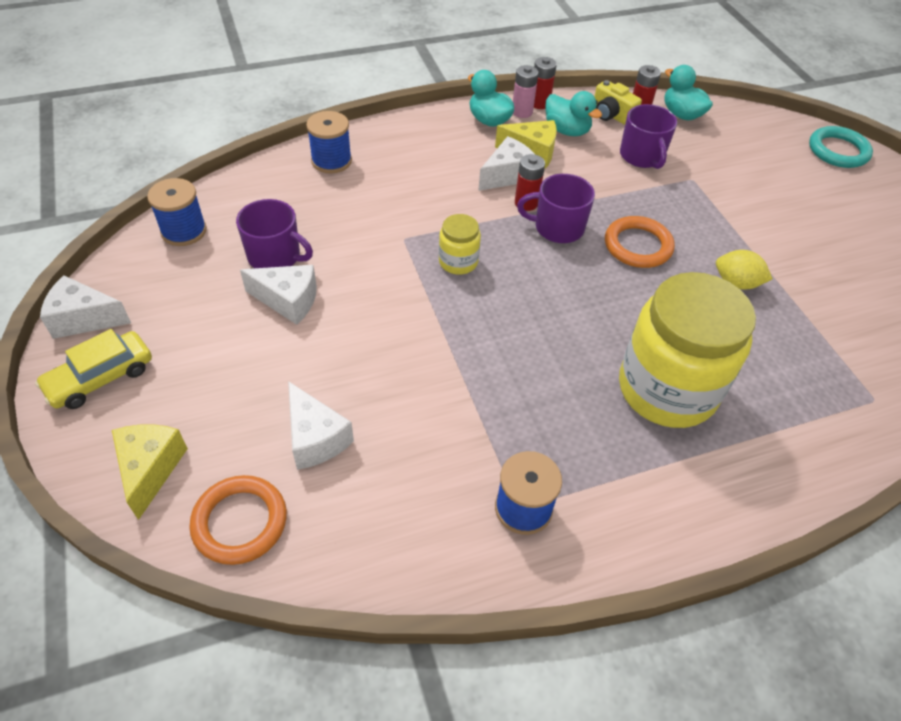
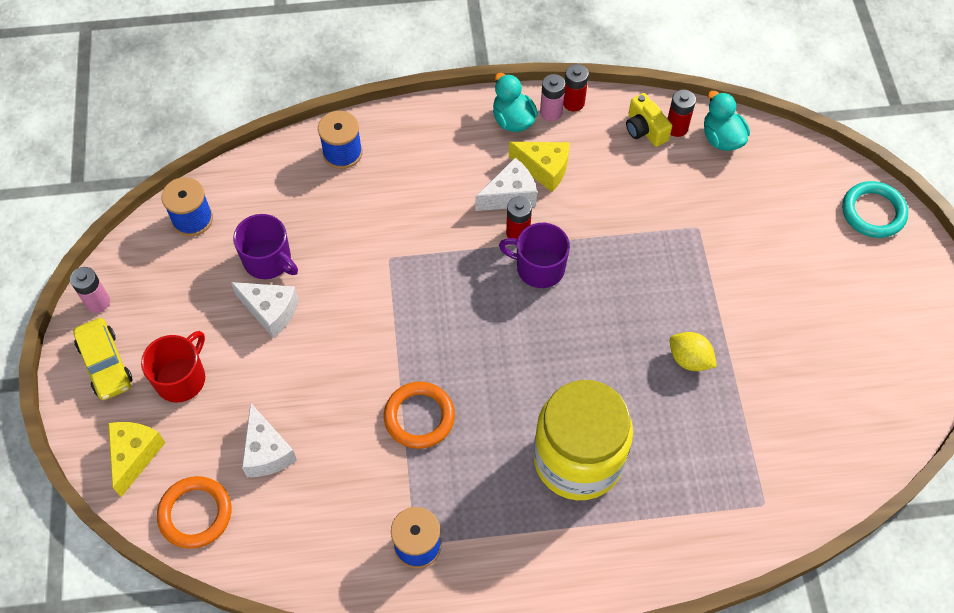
camera: 15 degrees right, 10 degrees up
(84, 319) = (98, 302): white cheese -> pink battery
(100, 378) = (105, 364): yellow car -> yellow car turned 90 degrees counterclockwise
(196, 379) = (181, 378): none -> red mug
(458, 262) = (432, 293): yellow jar -> none
(567, 130) = (590, 145): turquoise duck -> none
(637, 246) = (610, 301): orange ring -> orange ring (419, 417)
(642, 156) = (656, 190): purple mug -> none

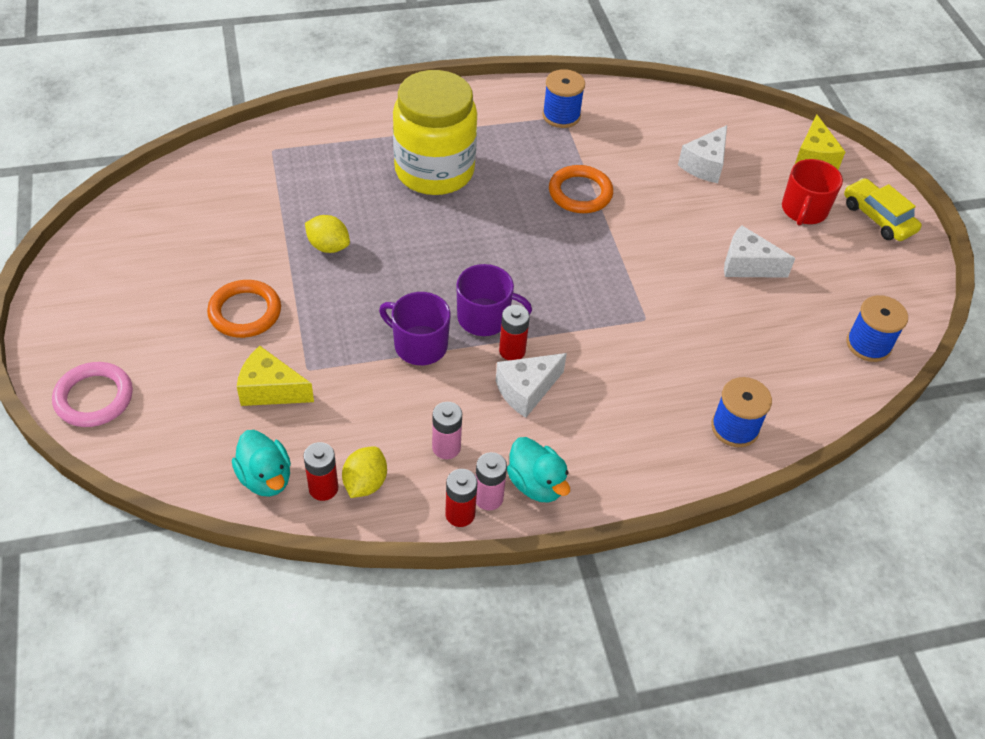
camera: 170 degrees right, 10 degrees down
(98, 302) = (916, 264): pink battery -> pink battery (446, 447)
(195, 514) = (744, 126): orange ring -> orange ring (245, 312)
(267, 452) = (704, 165): white cheese -> white cheese turned 120 degrees counterclockwise
(268, 260) = (769, 309): purple mug -> purple mug (419, 345)
(544, 169) = (490, 423): yellow cheese -> yellow cheese (270, 390)
(645, 129) = (365, 483): yellow camera -> yellow lemon
(873, 212) = (94, 398): turquoise ring -> pink ring

